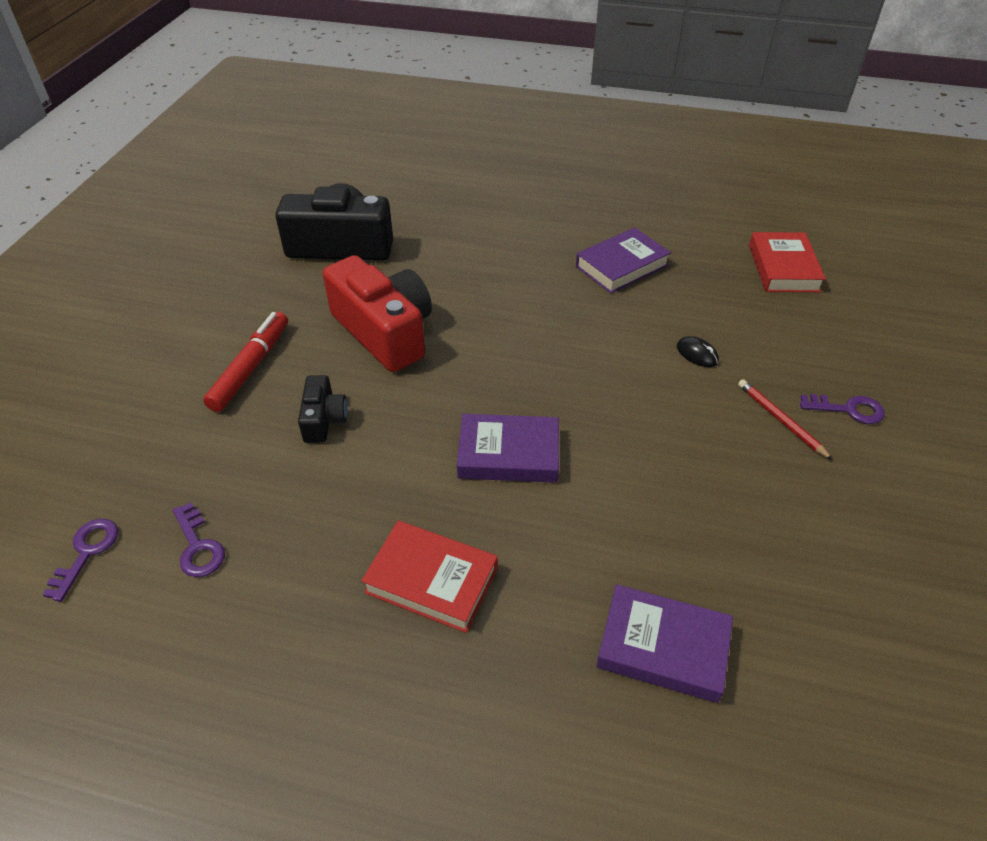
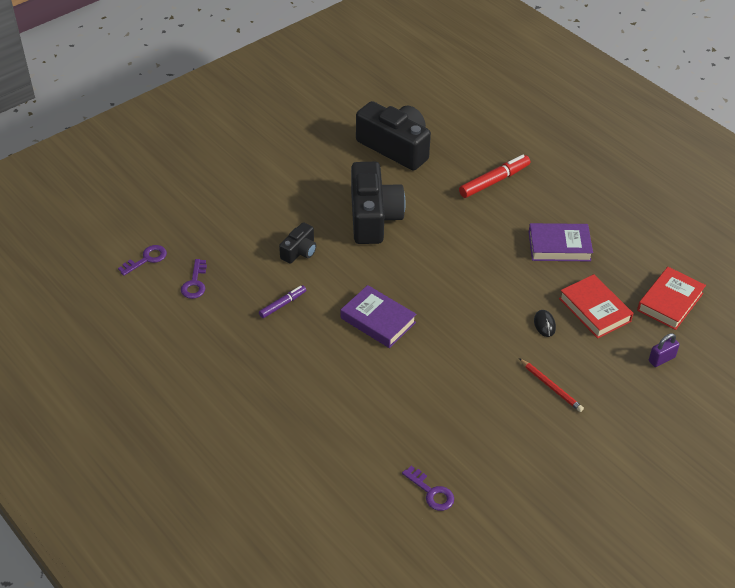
camera: 35 degrees right, 0 degrees up
(251, 367) = (285, 202): red marker -> red marker (494, 181)
(361, 504) = (282, 304): none -> purple marker
(384, 332) = (373, 217): red camera -> black camera
(431, 580) = (285, 357): red book -> red book (594, 310)
(662, 647) = (365, 447): purple book -> none
(781, 420) = (551, 386): red pencil -> red pencil turned 135 degrees clockwise
(844, 328) = (661, 359): none -> purple padlock
(848, 409) = (600, 404): purple key -> purple key (431, 492)

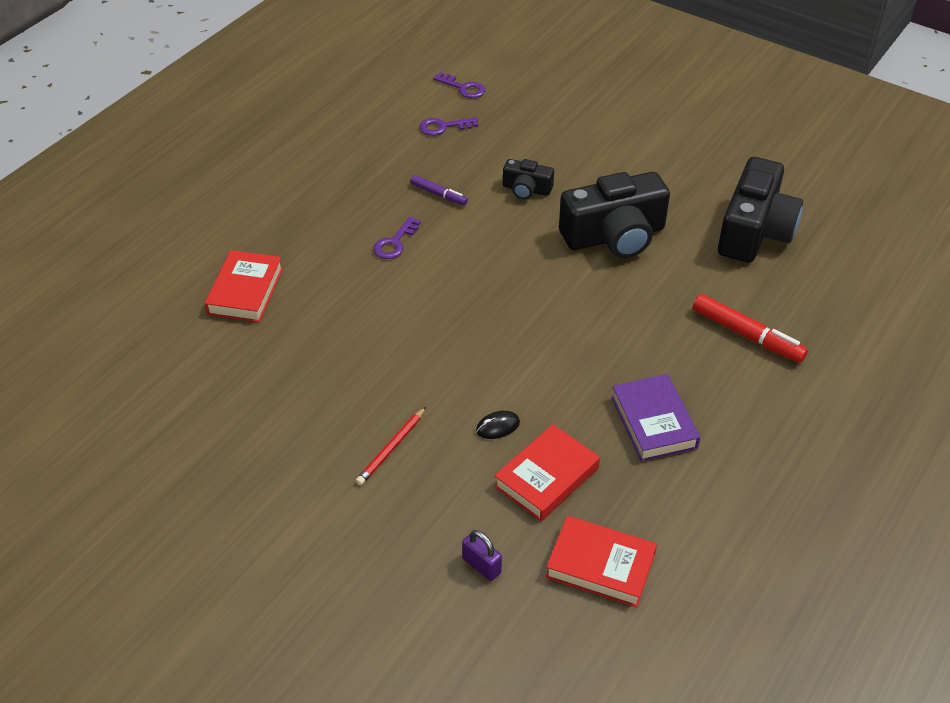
camera: 75 degrees right, 0 degrees up
(354, 452) = (245, 291): none -> red book
(378, 320) = (444, 272): purple book -> none
(431, 492) = (203, 363): purple key -> purple key (395, 242)

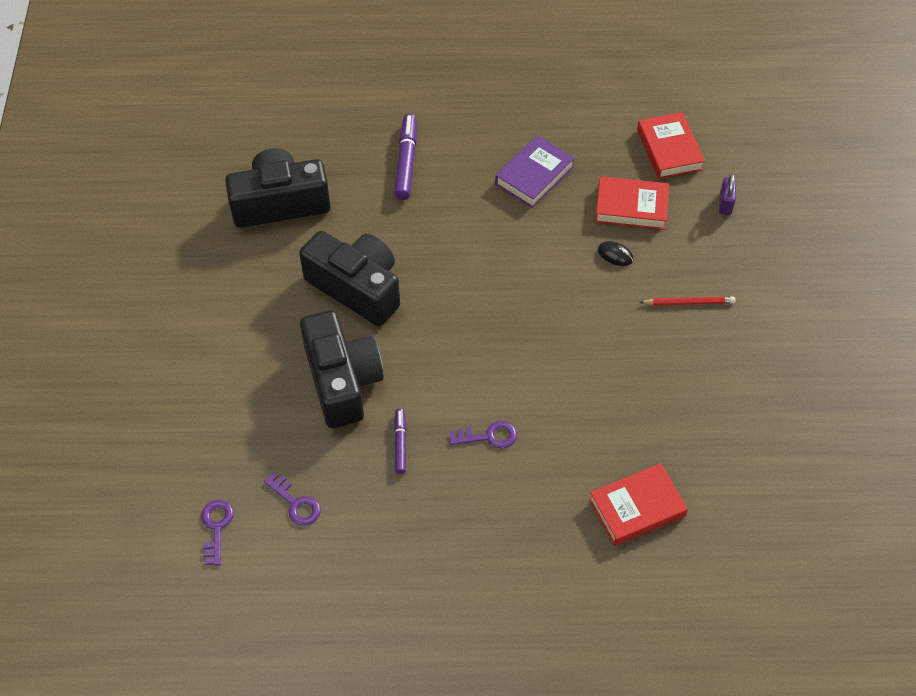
camera: 125 degrees left, 10 degrees up
(526, 189) = (342, 381): black camera -> black camera, size x2.03
(747, 335) = (406, 162): red marker -> purple marker

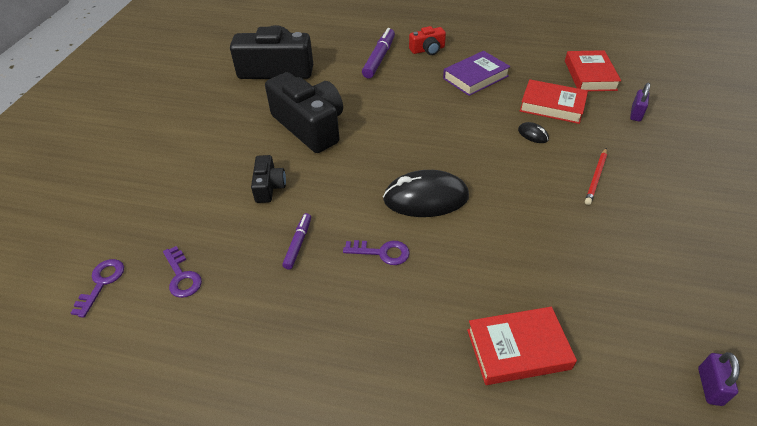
camera: 15 degrees right, 10 degrees down
(342, 381) = (269, 187): black camera -> black camera, size x0.49
(464, 136) = (427, 50): none -> red camera
(516, 363) = (425, 198): none -> black mouse
(688, 303) = (596, 177): red pencil -> red pencil turned 105 degrees clockwise
(799, 506) = (709, 386): none -> purple padlock

